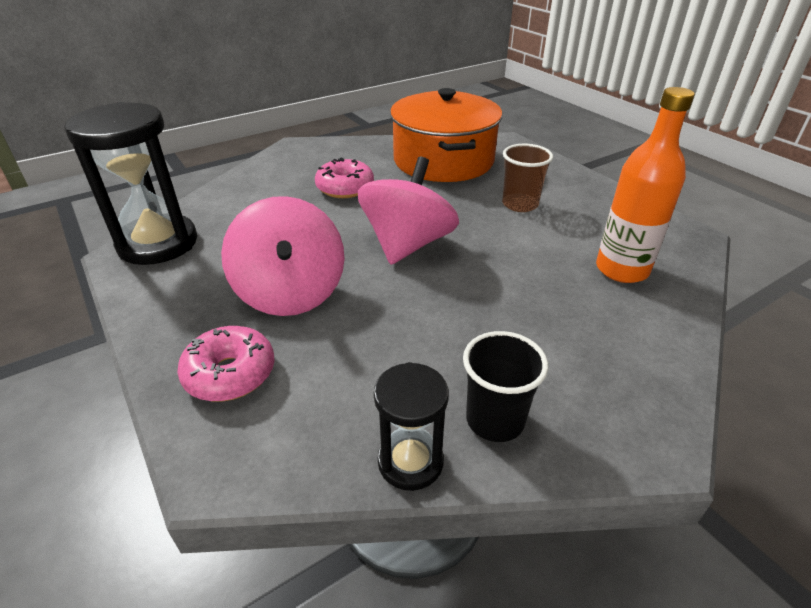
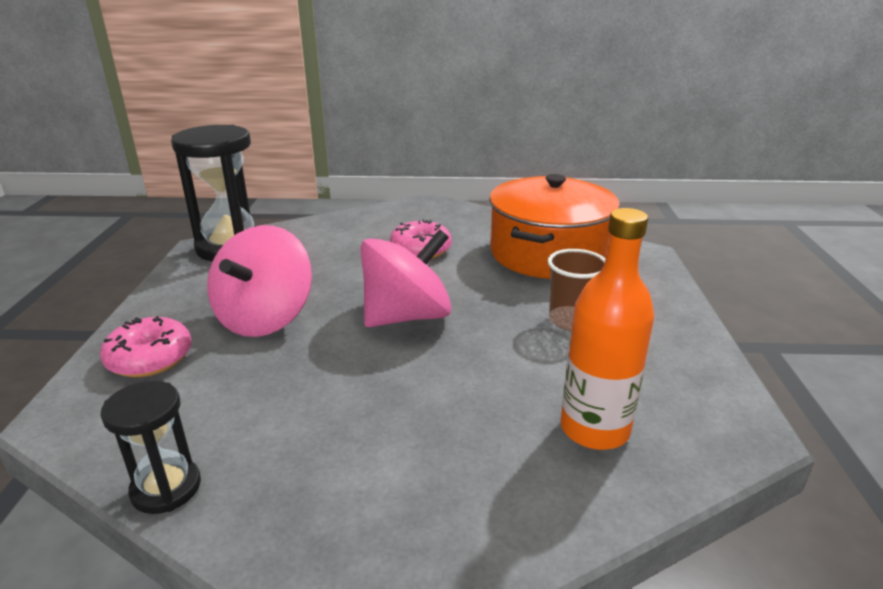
camera: 35 degrees right, 10 degrees down
(495, 420) = (269, 496): black cup -> none

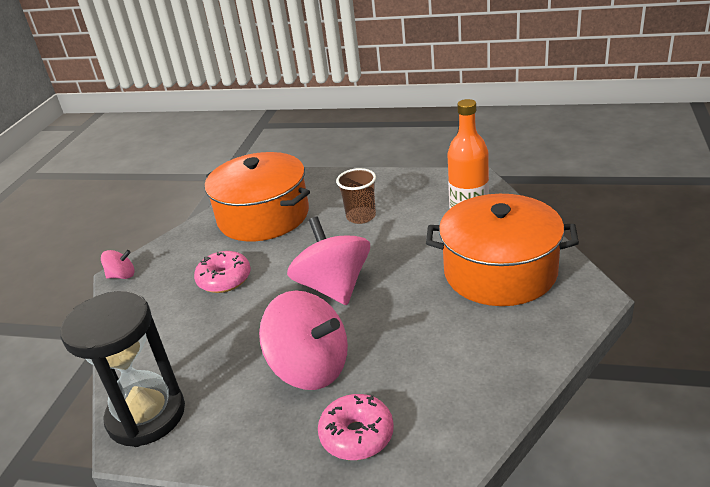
camera: 75 degrees left, 5 degrees up
(166, 488) = (514, 388): black hourglass -> none
(426, 203) = (122, 276): none -> pink spinning top
(446, 470) = (500, 272): none -> orange pot

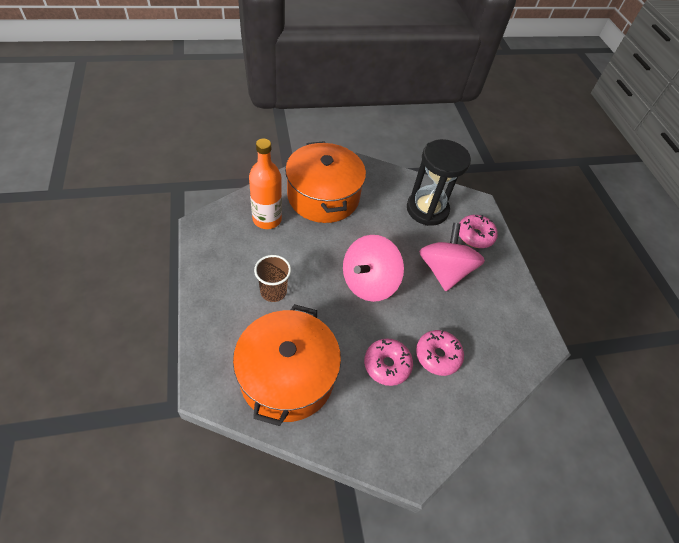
camera: 125 degrees left, 20 degrees up
(122, 276) = (415, 468): pink spinning top -> none
(146, 415) = (523, 346): black hourglass -> black hourglass (427, 209)
(203, 322) = (437, 356): none -> pink donut

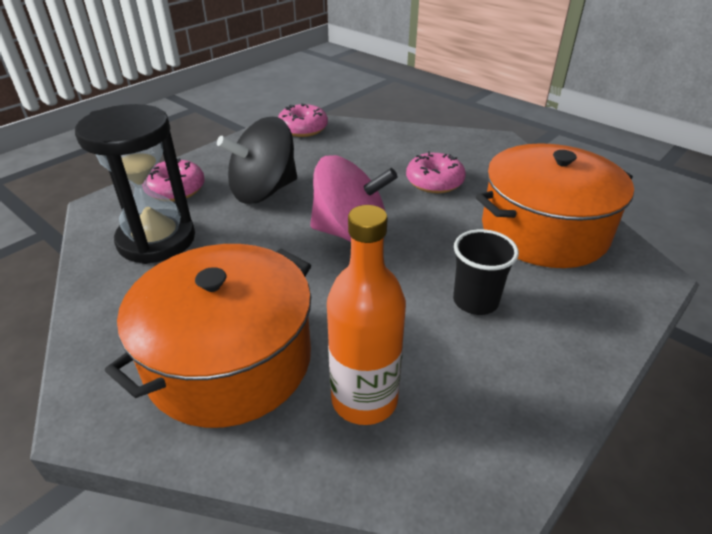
camera: 120 degrees left, 15 degrees down
(273, 291) = (475, 301): brown cup -> black cup
(437, 356) = (382, 161): pink donut -> pink donut (303, 129)
(444, 271) = (263, 191): pink spinning top -> black spinning top

